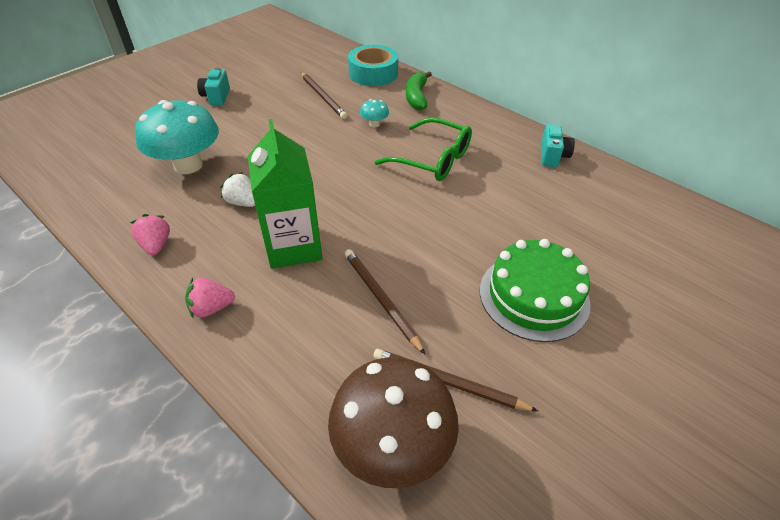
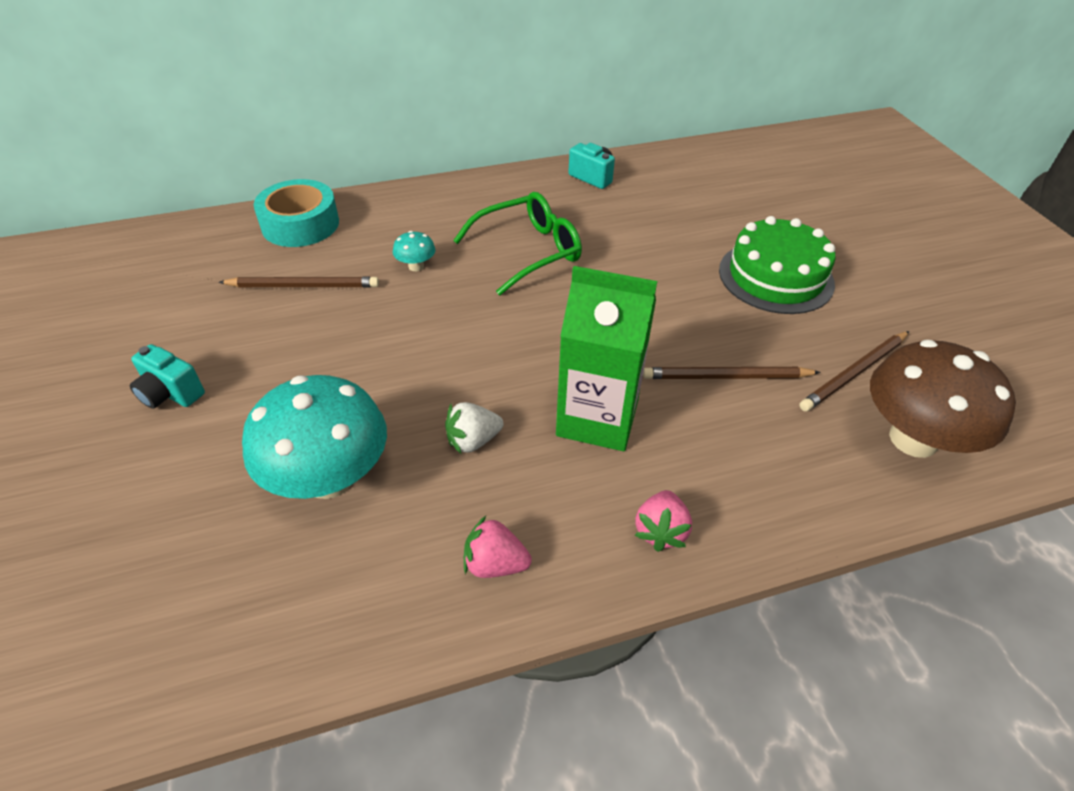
camera: 60 degrees left, 0 degrees up
(416, 97) = (395, 213): green banana -> none

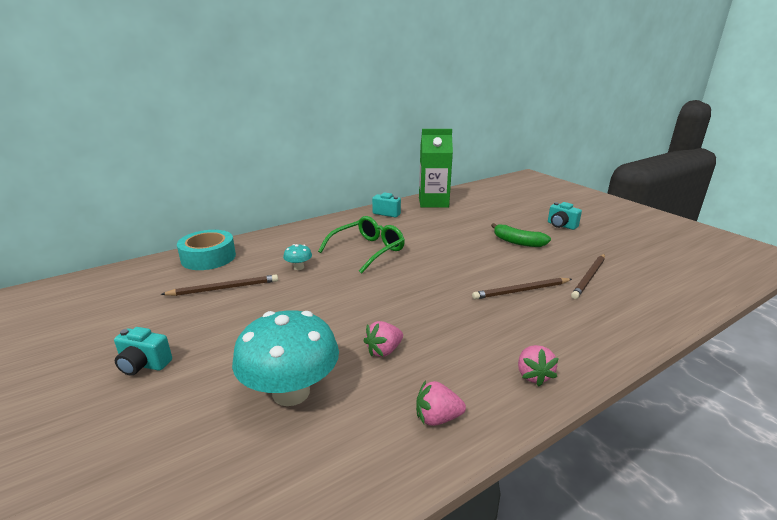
camera: 15 degrees left, 20 degrees down
(473, 441) = (384, 351): white strawberry -> pink strawberry
(597, 418) = (458, 324): green carton -> green carton (433, 202)
(776, 277) = (518, 242): green cake -> green banana
(872, 253) = (561, 226): none -> turquoise camera
(913, 439) = (641, 301): brown mushroom -> none

